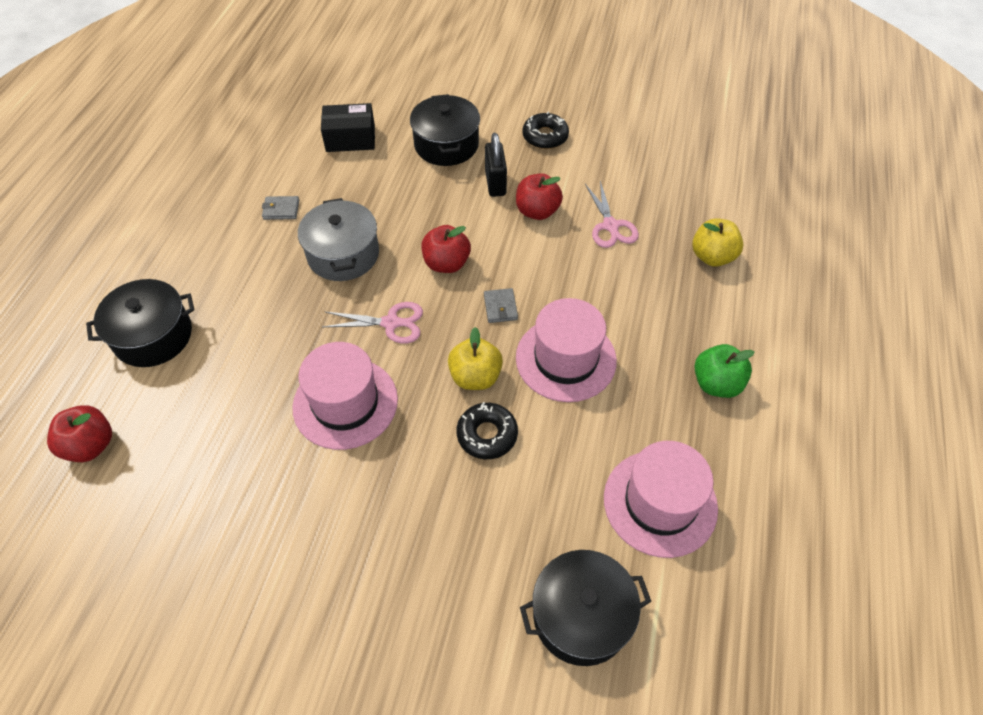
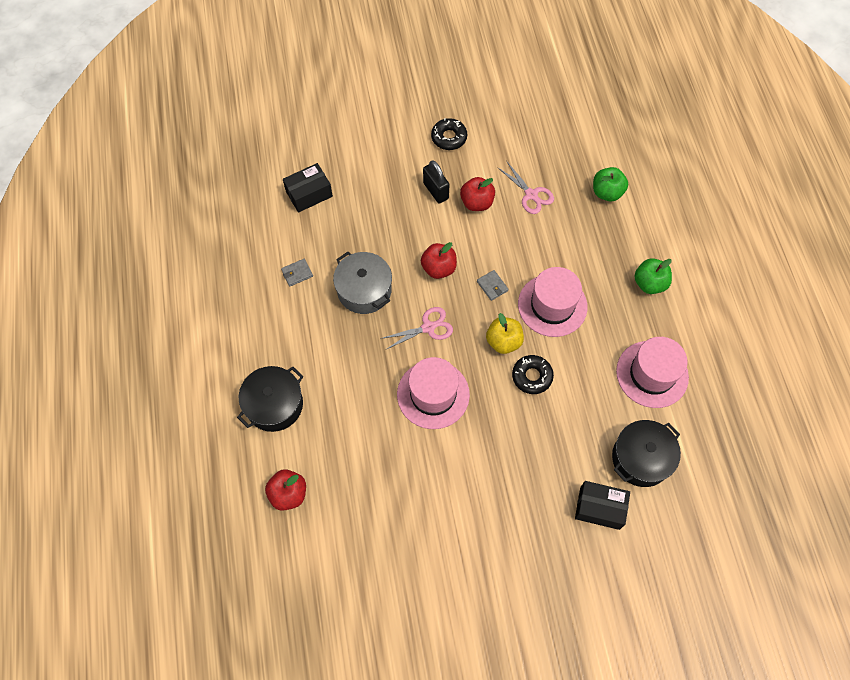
camera: 25 degrees left, 10 degrees up
(446, 145) = (382, 172): black pot -> none
(478, 660) = (599, 508): none -> black box
(712, 256) = (607, 192): yellow apple -> green apple

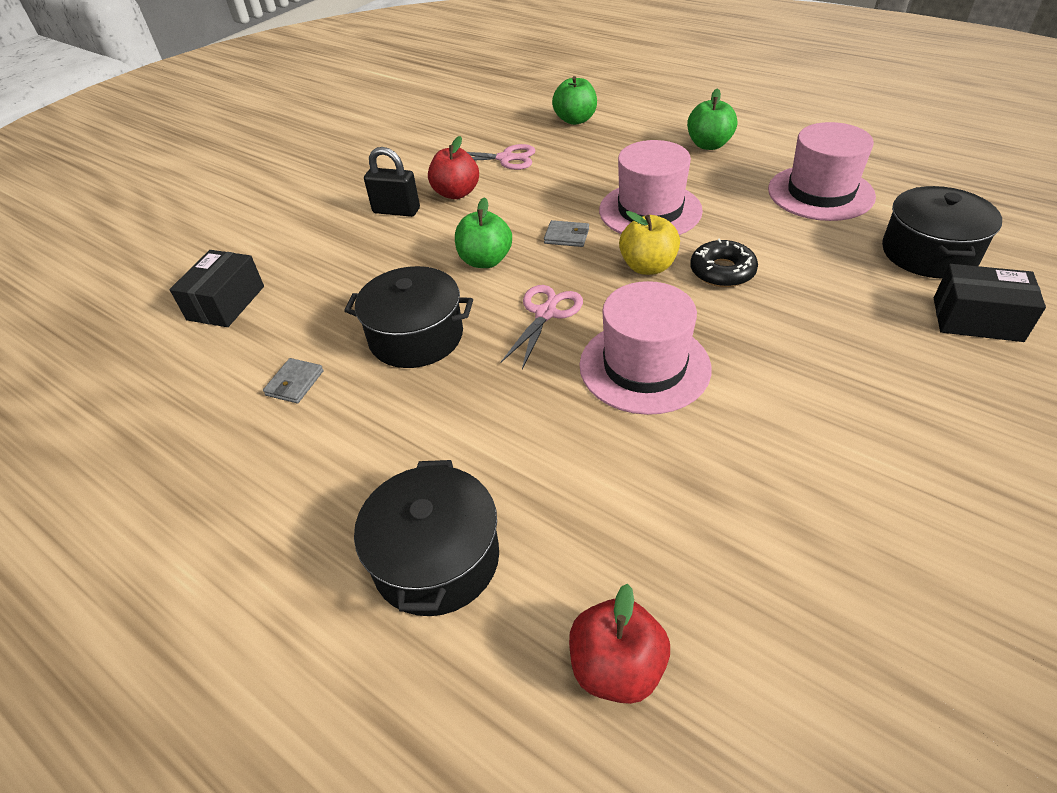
camera: 40 degrees left, 20 degrees down
(364, 290) = (416, 336): grey pot -> black pot
(438, 268) = (485, 261): red apple -> green apple
(449, 137) = (359, 171): black donut -> none
(599, 508) = (977, 319): black box -> black box turned 45 degrees clockwise

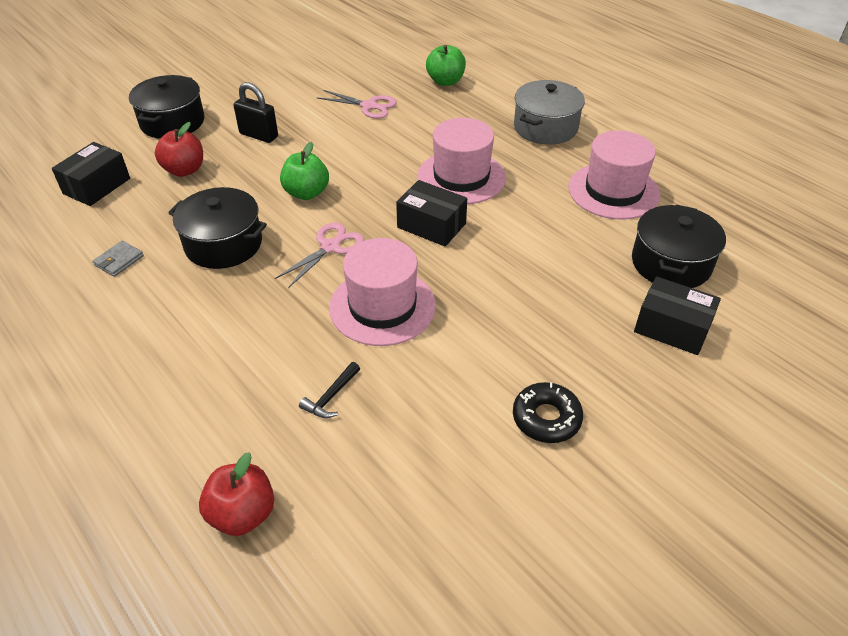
camera: 10 degrees right, 0 degrees up
(436, 558) = (158, 411): black pot -> black pot (172, 122)
(456, 193) = (313, 129): red apple -> red apple (184, 170)
(566, 236) = (381, 186): grey wallet -> none
(644, 487) = (331, 397): none -> black hammer
(647, 267) = (431, 225): yellow apple -> black box
(709, 145) = (545, 127): green apple -> grey pot
(722, 271) = (489, 242): black donut -> black donut (546, 418)

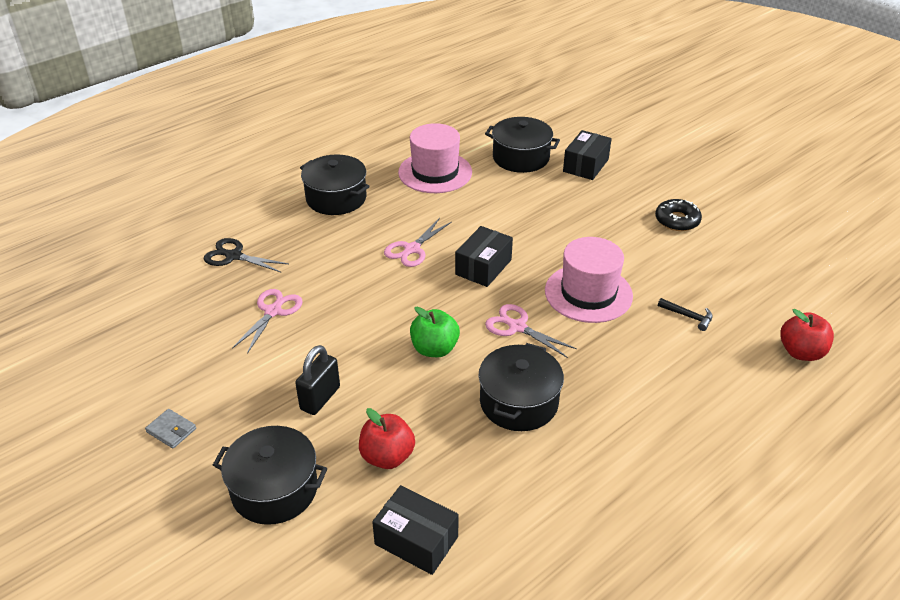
camera: 90 degrees left, 5 degrees down
(119, 261) = (553, 484): grey wallet -> grey wallet (171, 430)
(445, 81) = (234, 256): green apple -> black scissors
(461, 177) = (412, 249): pink hat -> pink scissors
(545, 127) = (336, 198): grey pot -> black pot

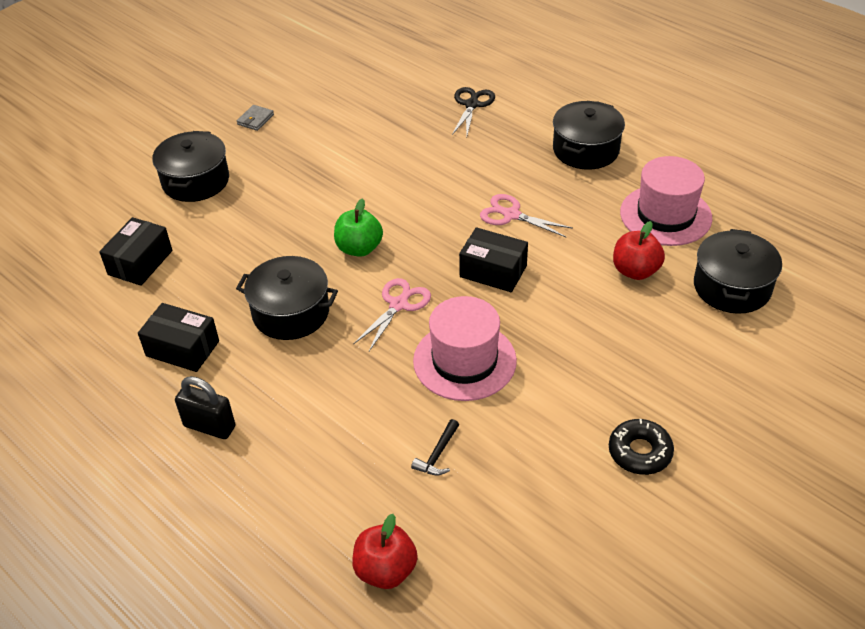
camera: 85 degrees right, 5 degrees up
(273, 311) = (398, 142): pink scissors -> none
(320, 398) = (292, 188): black padlock -> black padlock (209, 426)
(387, 456) = (226, 235): red apple -> red apple (635, 271)
(585, 165) = (741, 353): black box -> black box (182, 348)

